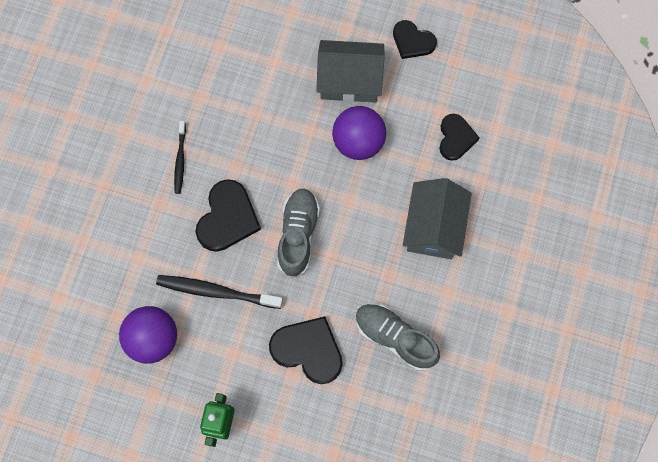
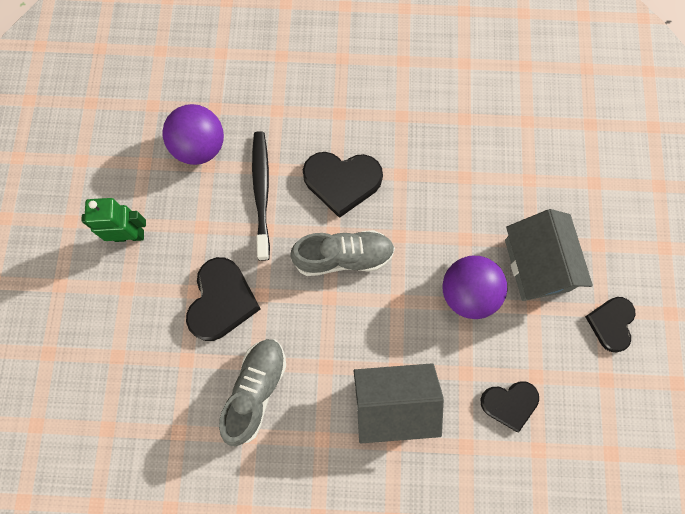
camera: 75 degrees right, 0 degrees up
(180, 160) = (390, 119): black toothbrush -> none

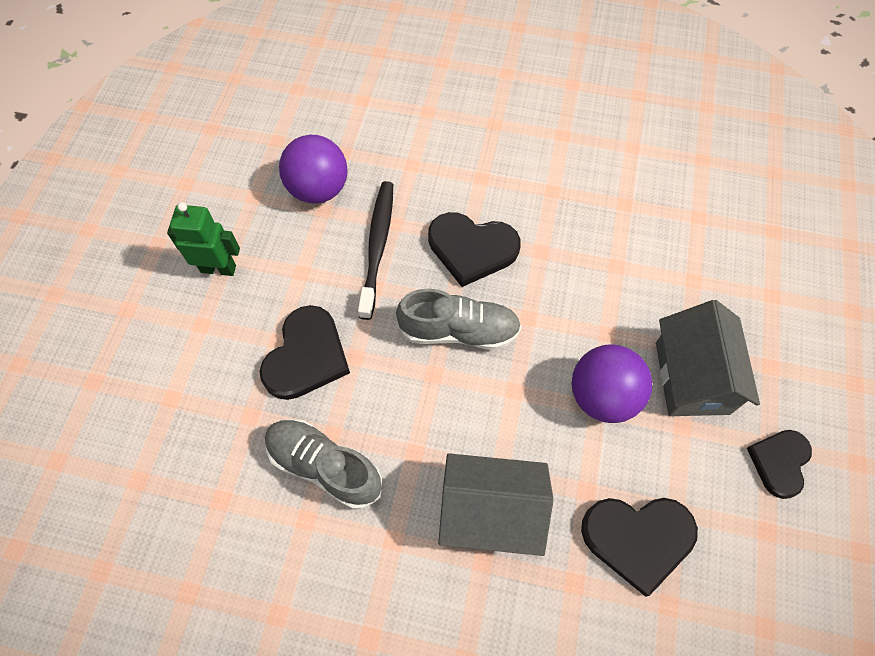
camera: 10 degrees right, 10 degrees down
(256, 390) = (324, 466): grey shoe -> grey shoe turned 90 degrees counterclockwise
(509, 404) = (638, 539): black heart -> black heart, size x1.52

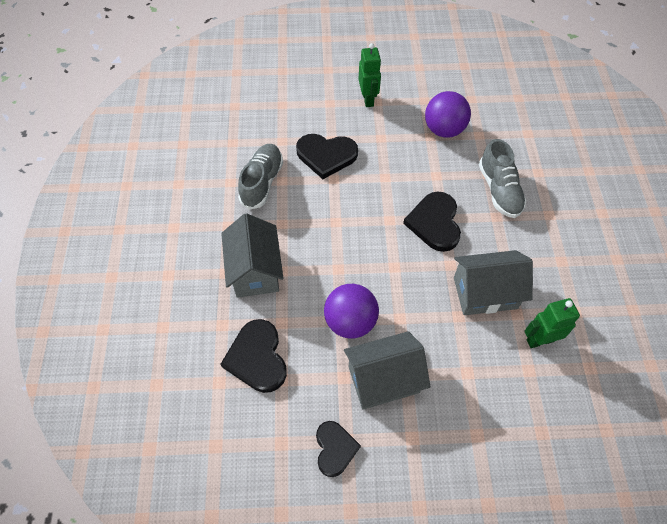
camera: 75 degrees right, 5 degrees down
(377, 246) = (415, 171): black toothbrush -> none
(459, 331) = (370, 228): grey shoe -> grey shoe (499, 190)
(590, 226) = (485, 293): none -> grey house
(662, 193) = (540, 340): none -> green robot
(779, 462) = (335, 448): black heart -> black heart turned 75 degrees clockwise

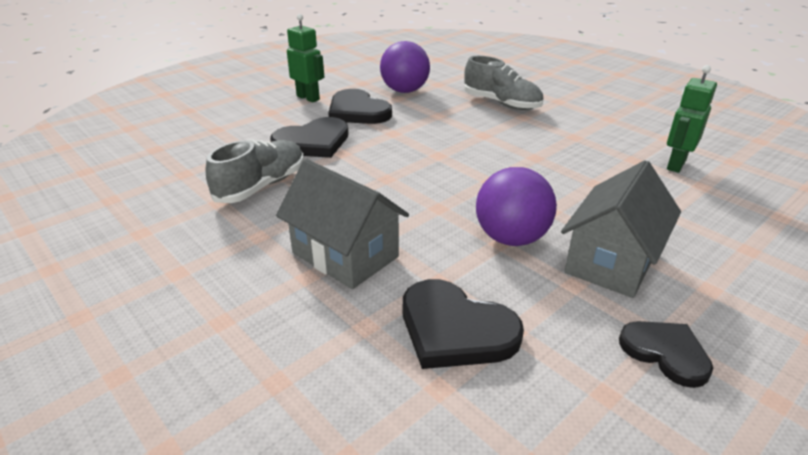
camera: 40 degrees left, 25 degrees down
(262, 182) = (261, 186): grey shoe -> grey shoe turned 60 degrees clockwise
(435, 223) = (481, 140): black heart -> black heart (357, 111)
(485, 293) = (590, 159): grey house -> none

